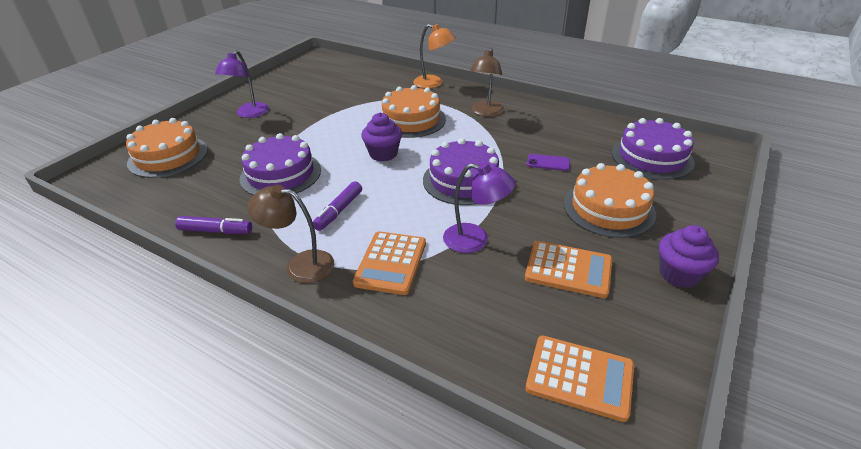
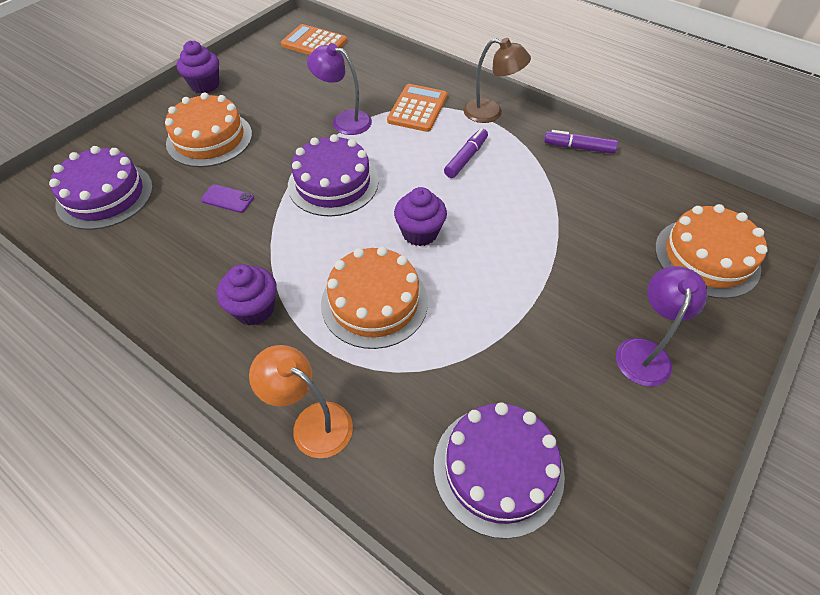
camera: 175 degrees left, 15 degrees up
(281, 174) = (541, 211): purple cake -> purple cake (498, 469)
(486, 112) = (254, 309): brown lamp -> purple cupcake
(568, 270) = (282, 94): orange calculator -> none

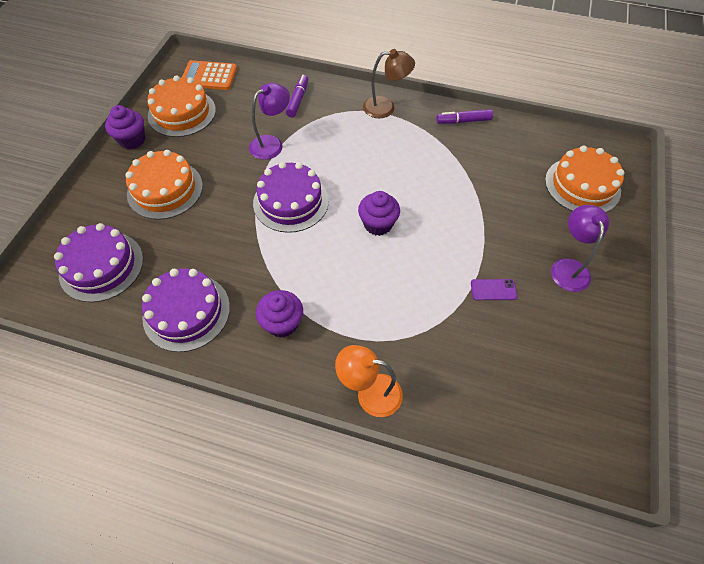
camera: 20 degrees left, 5 degrees up
(227, 199) = (211, 239): purple phone -> purple phone (493, 290)
(344, 120) = (272, 143): purple lamp -> purple lamp turned 135 degrees clockwise
(374, 302) = (370, 289): orange cake -> orange cake (182, 113)
(417, 109) = (326, 118): orange calculator -> none
(466, 158) = (384, 152): purple marker -> purple marker (298, 100)
(498, 469) = (509, 380): purple cake -> purple cake (186, 312)

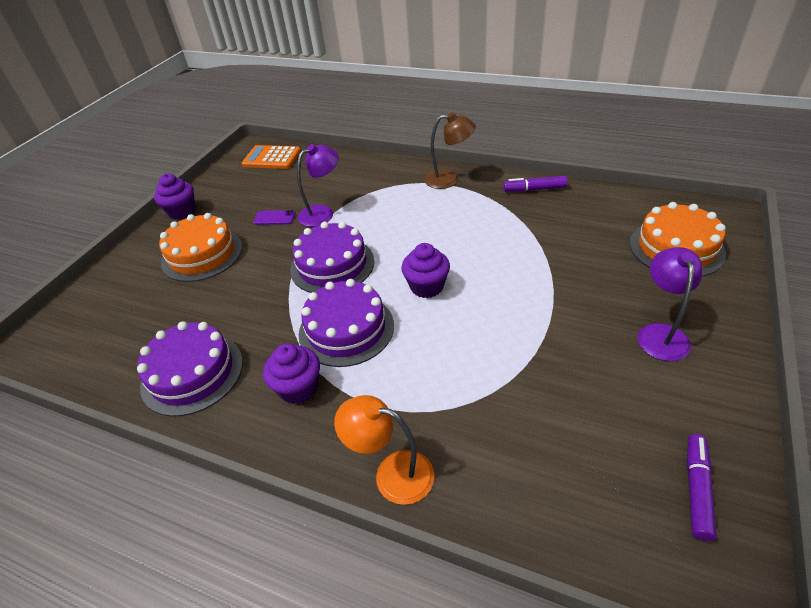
camera: 10 degrees right, 15 degrees down
(101, 266) = (115, 325): purple cake -> purple cake (346, 329)
(182, 113) = (237, 188): orange cake -> none
(298, 100) = (357, 175): purple marker -> purple marker (697, 489)
(493, 290) = (562, 357): purple phone -> purple phone (274, 218)

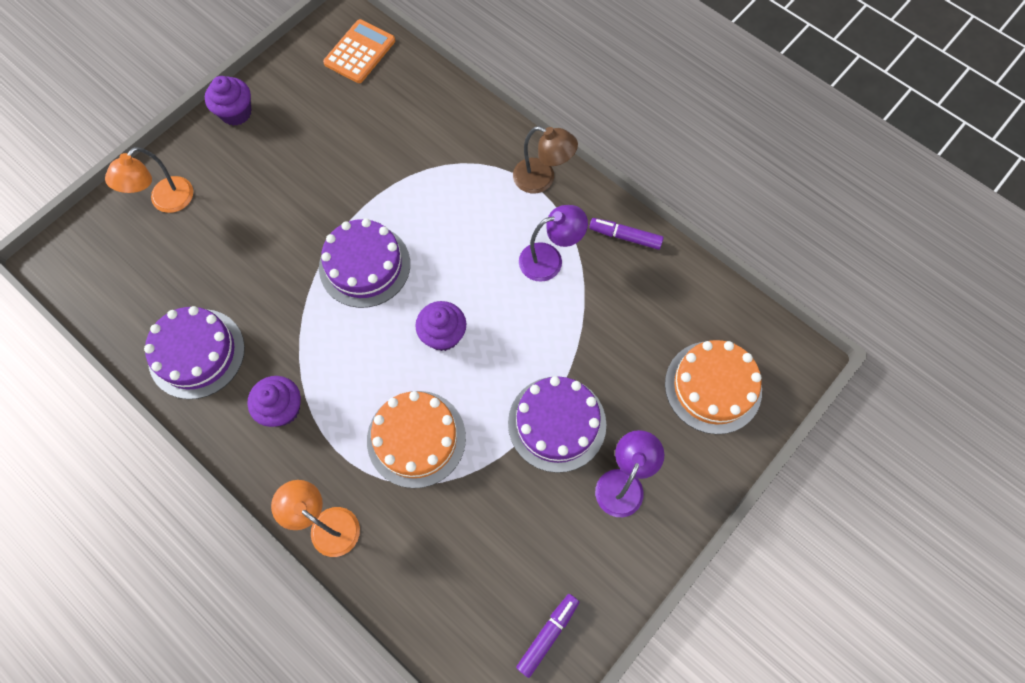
camera: 15 degrees right, 25 degrees up
(132, 278) = (165, 201): none -> orange lamp
(202, 254) = (241, 194): orange cake -> orange cake (416, 438)
(272, 158) = (360, 52): orange calculator -> orange calculator turned 90 degrees clockwise
(274, 218) = (330, 165): purple phone -> none
(322, 213) = (383, 178): purple lamp -> purple lamp (549, 259)
(346, 329) = (347, 357): purple cake -> purple cake (557, 423)

